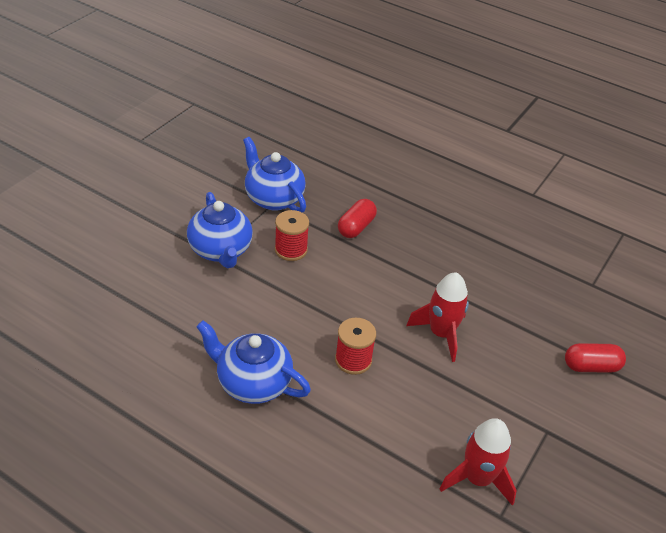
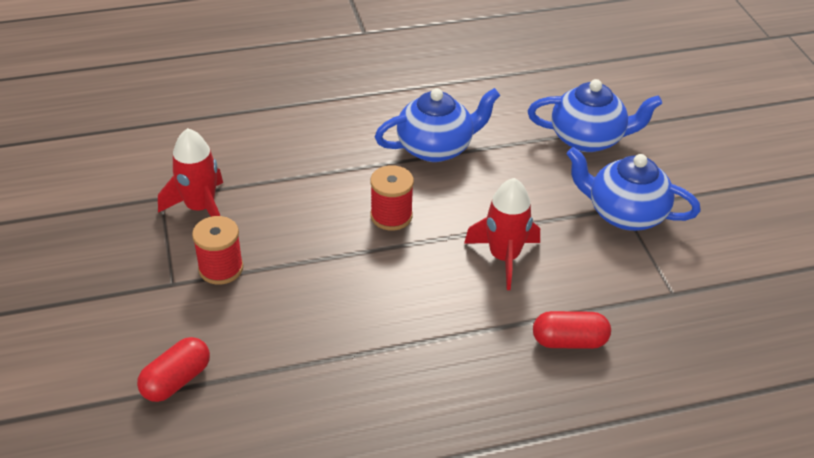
camera: 135 degrees right, 0 degrees up
(273, 198) = (684, 302): blue teapot -> blue teapot (588, 139)
(291, 250) = (579, 263): red spool -> red spool (221, 268)
(356, 227) = (569, 341): red capsule -> red capsule turned 75 degrees counterclockwise
(441, 334) = (350, 296): red rocket -> red rocket (504, 257)

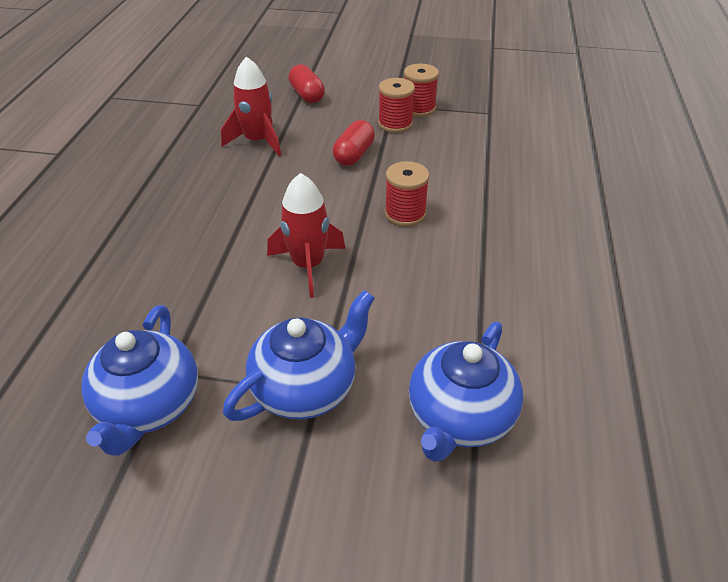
camera: 115 degrees right, 0 degrees up
(174, 258) = (418, 109): none -> red spool
(200, 208) = (468, 126): red rocket -> red rocket (257, 141)
(436, 148) = (495, 272): blue teapot -> blue teapot (149, 406)
(569, 341) = (183, 269): red capsule -> red capsule (354, 155)

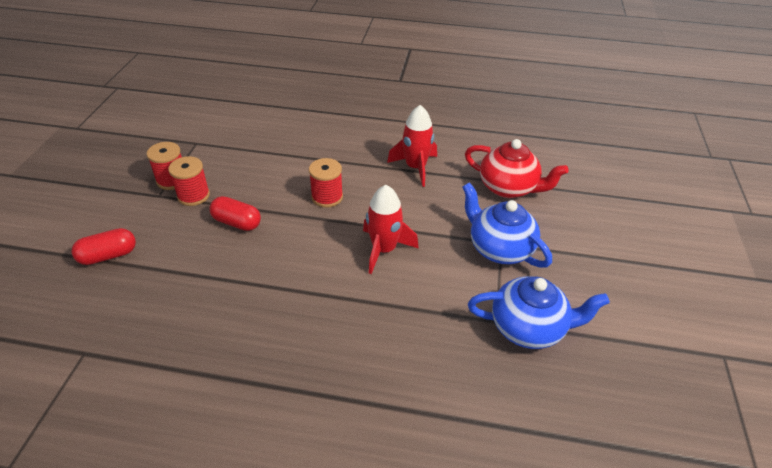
camera: 90 degrees left, 0 degrees up
(257, 141) = (191, 291): red rocket -> red rocket (415, 168)
(459, 418) = (508, 188): blue teapot -> red teapot

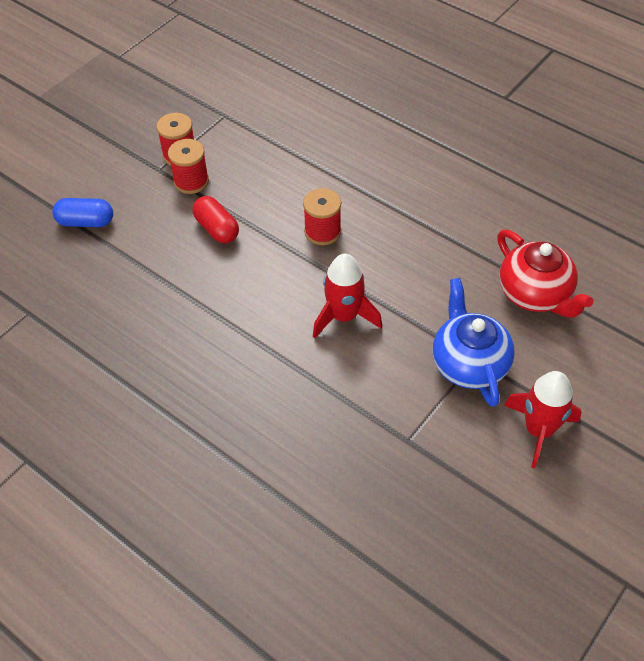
camera: 30 degrees right, 10 degrees up
(108, 256) = (86, 222): red capsule -> blue capsule
(415, 168) = (443, 229): red rocket -> red rocket (538, 430)
(528, 328) = (435, 461): blue teapot -> none

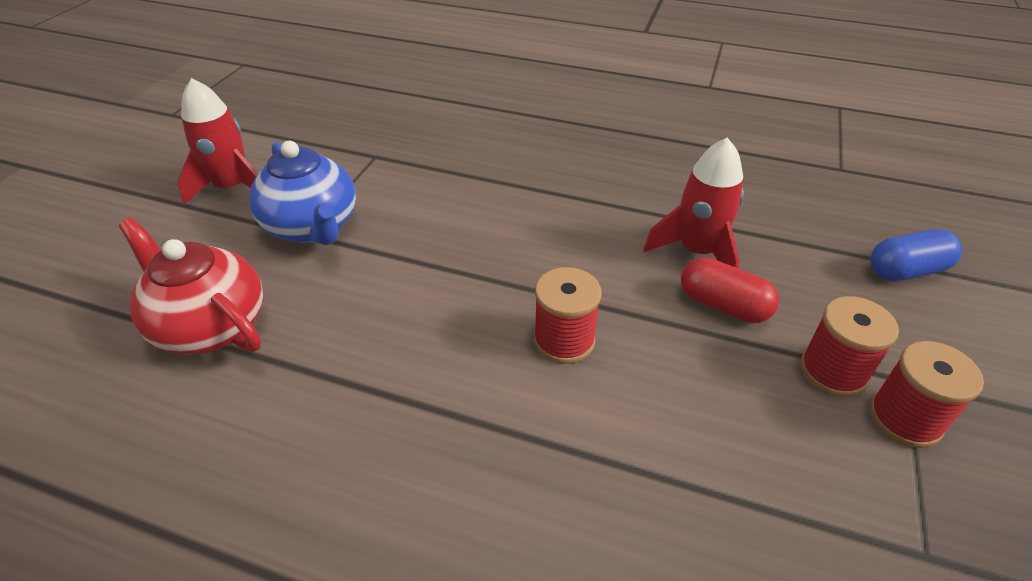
camera: 160 degrees right, 10 degrees down
(344, 316) = (482, 240): red rocket -> red rocket (696, 252)

